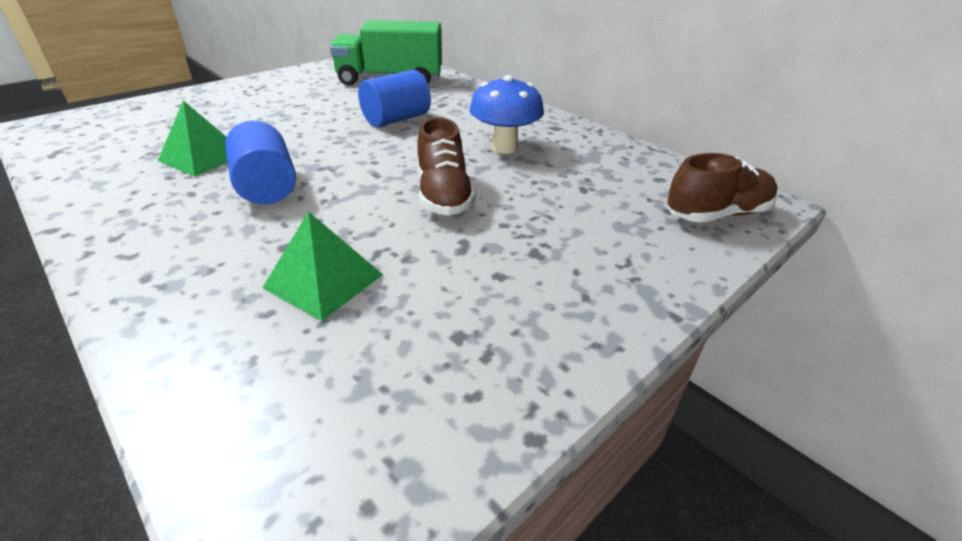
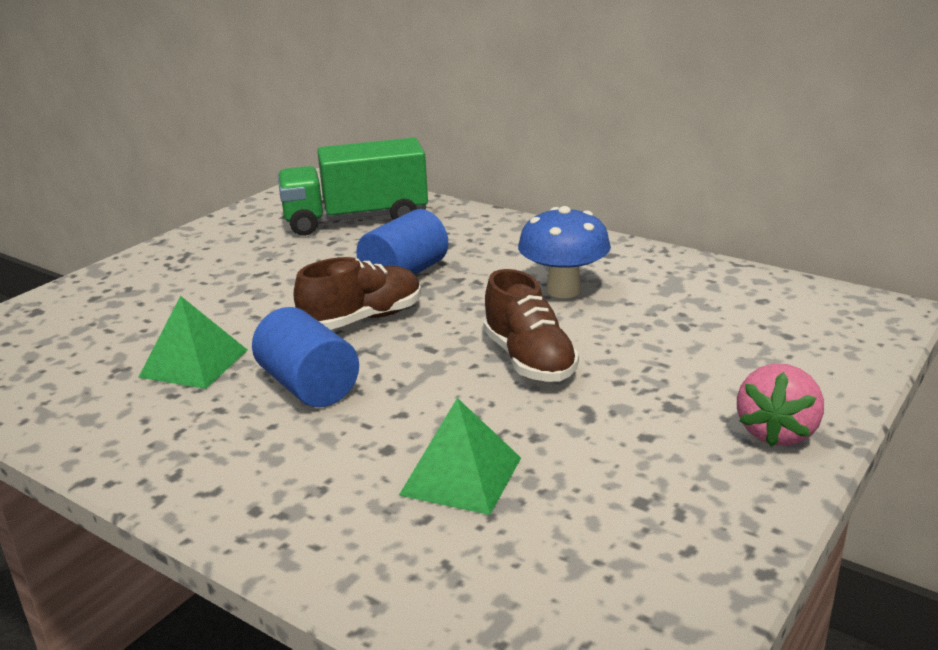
camera: 10 degrees left, 10 degrees down
(617, 294) = (777, 432): none -> pink strawberry
(716, 214) = (841, 331): brown shoe -> brown shoe (363, 319)

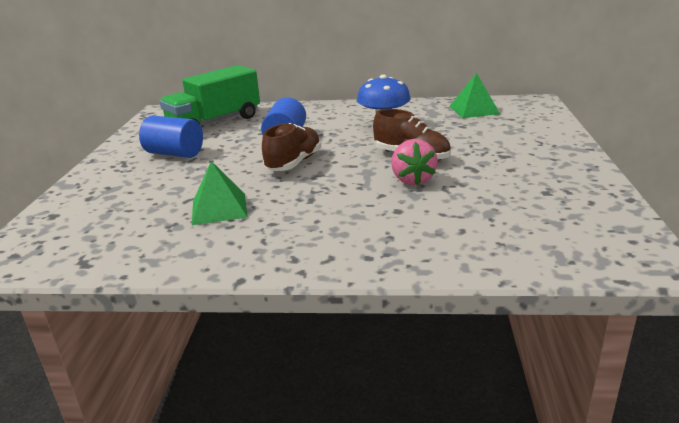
camera: 30 degrees left, 0 degrees up
(308, 386) = (310, 198): blue cylinder -> blue cylinder (175, 154)
(461, 476) = (452, 209): green pyramid -> green pyramid (474, 110)
(777, 432) = (560, 152): pink strawberry -> pink strawberry (413, 180)

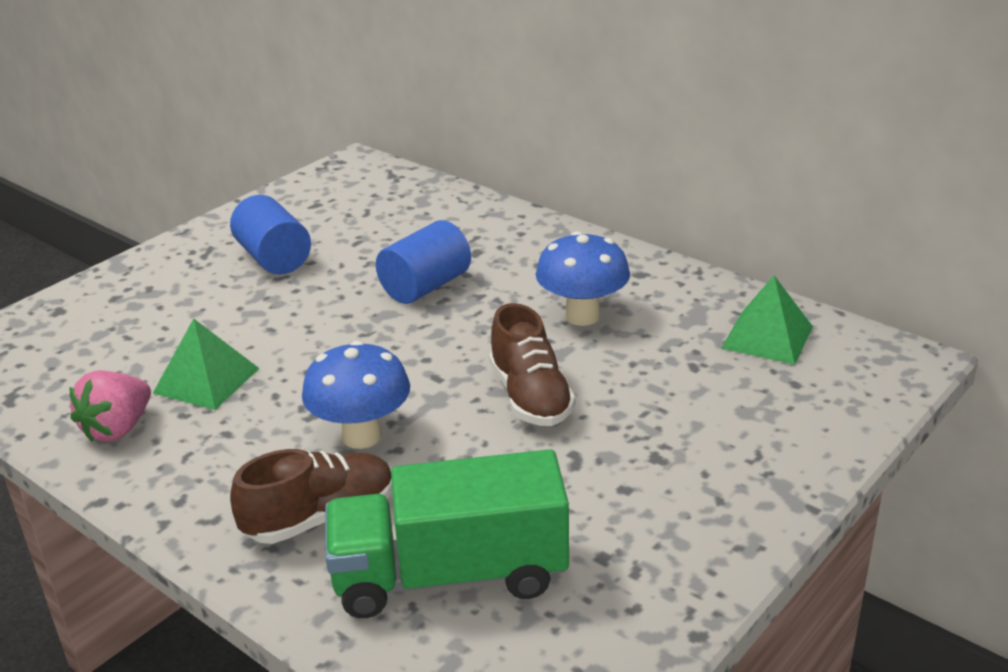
camera: 35 degrees right, 5 degrees up
(215, 122) = (386, 214): green truck -> green truck (450, 575)
(294, 163) = (376, 339): brown shoe -> brown shoe (320, 518)
(354, 197) = (362, 436): none -> blue mushroom
(413, 180) = (469, 442): pink strawberry -> pink strawberry (118, 429)

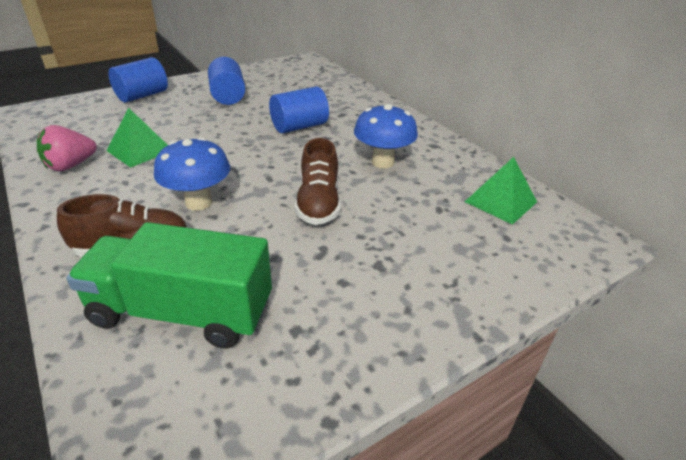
camera: 15 degrees right, 5 degrees up
(127, 287) = (142, 95): none -> blue cylinder

